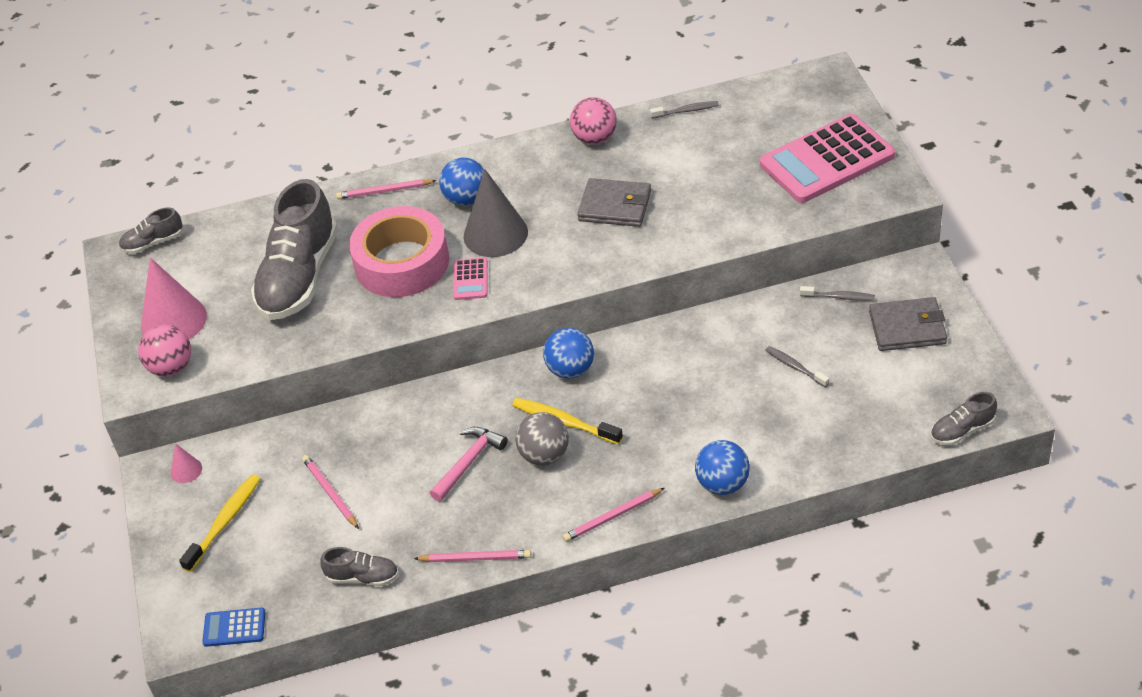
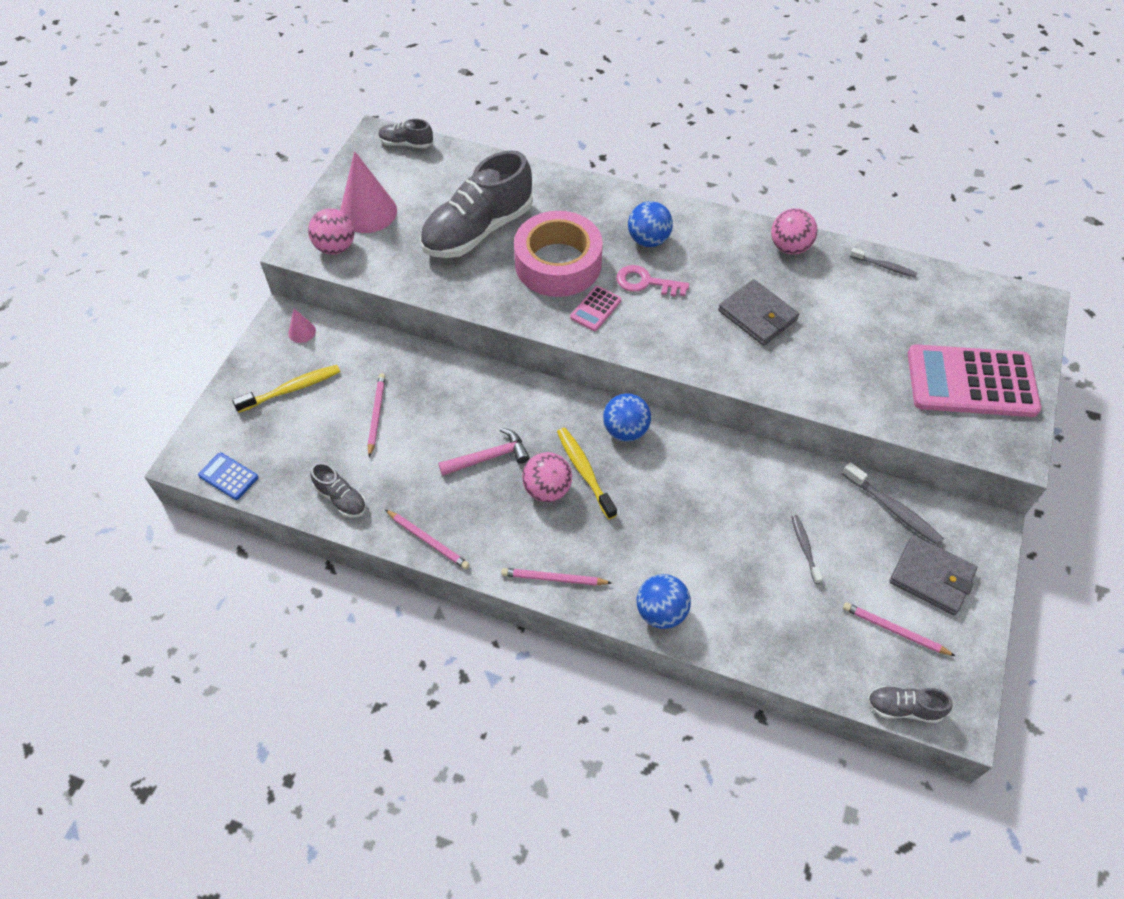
camera: 30 degrees right, 10 degrees up
(384, 191) = (595, 198): pink pencil -> pink pencil (895, 630)
(495, 234) = (646, 282): grey cone -> pink key
(544, 455) = (547, 489): grey ball -> pink ball
(839, 297) = (893, 509): grey toothbrush -> grey toothbrush, size x1.56

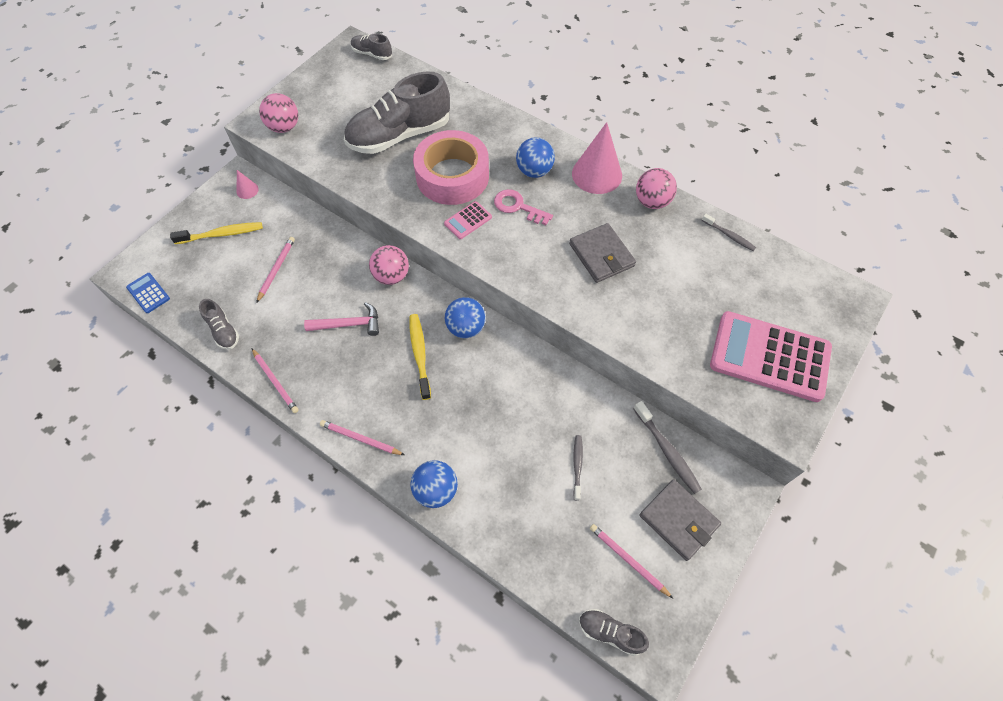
camera: 15 degrees right, 5 degrees up
(368, 212) = (320, 103): pink cone -> pink cone (597, 174)
(547, 489) = (384, 362): pink ball -> pink ball (392, 276)

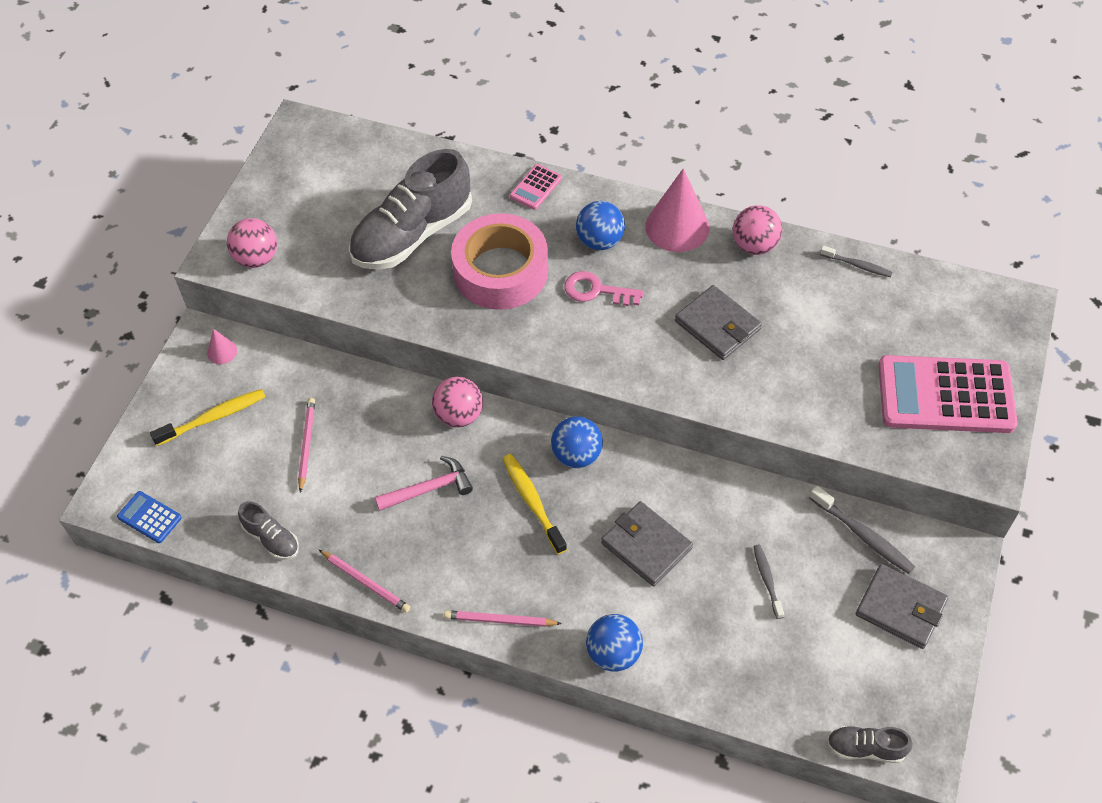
camera: 15 degrees left, 5 degrees down
(372, 54) = (331, 133): grey shoe -> none
(468, 220) = (541, 322): pink calculator -> pink calculator (536, 187)
(492, 411) = (646, 545): none -> grey wallet
(628, 560) = (859, 667): pink pencil -> none

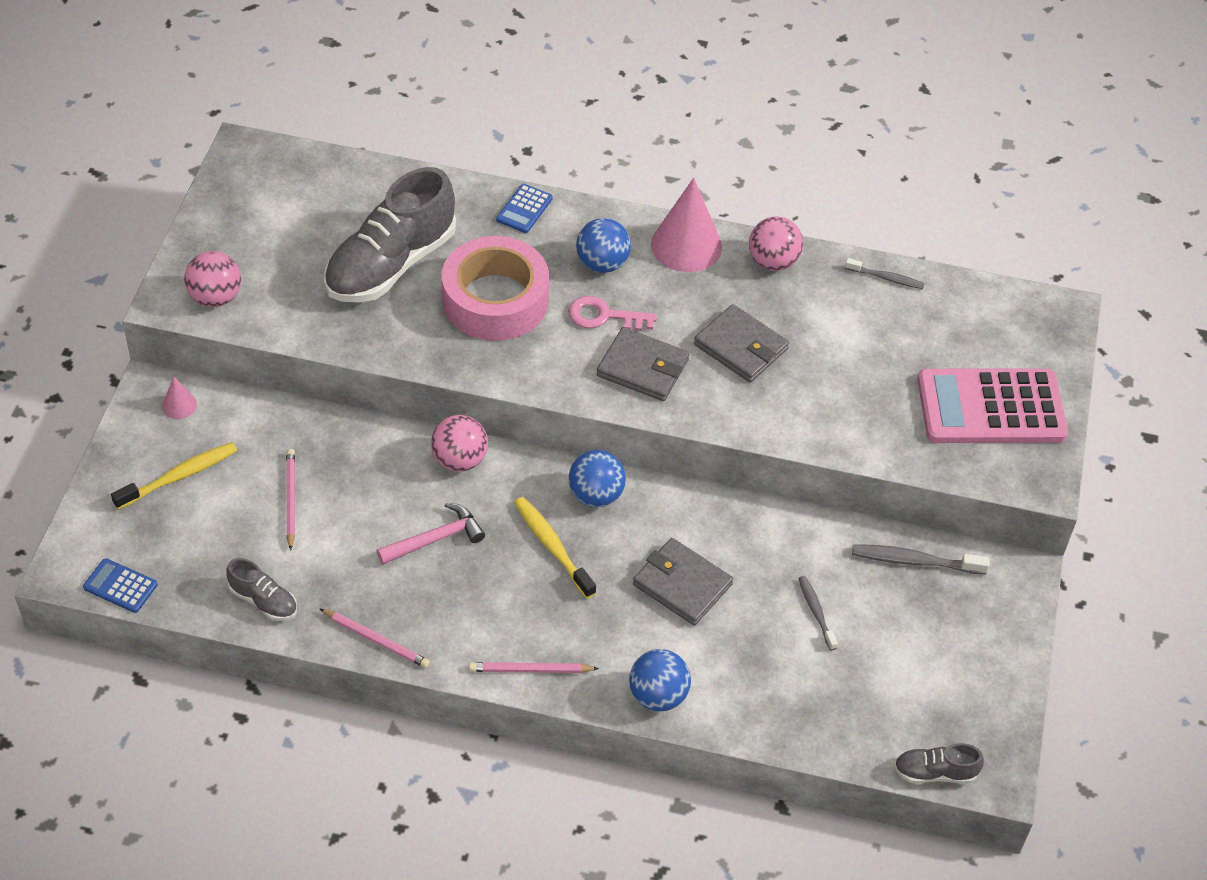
camera: 10 degrees left, 5 degrees down
(536, 187) = (524, 209): pink calculator -> blue calculator
(863, 535) = (914, 561): grey toothbrush -> grey toothbrush turned 150 degrees clockwise
(900, 608) = (960, 632): grey wallet -> grey wallet (642, 368)

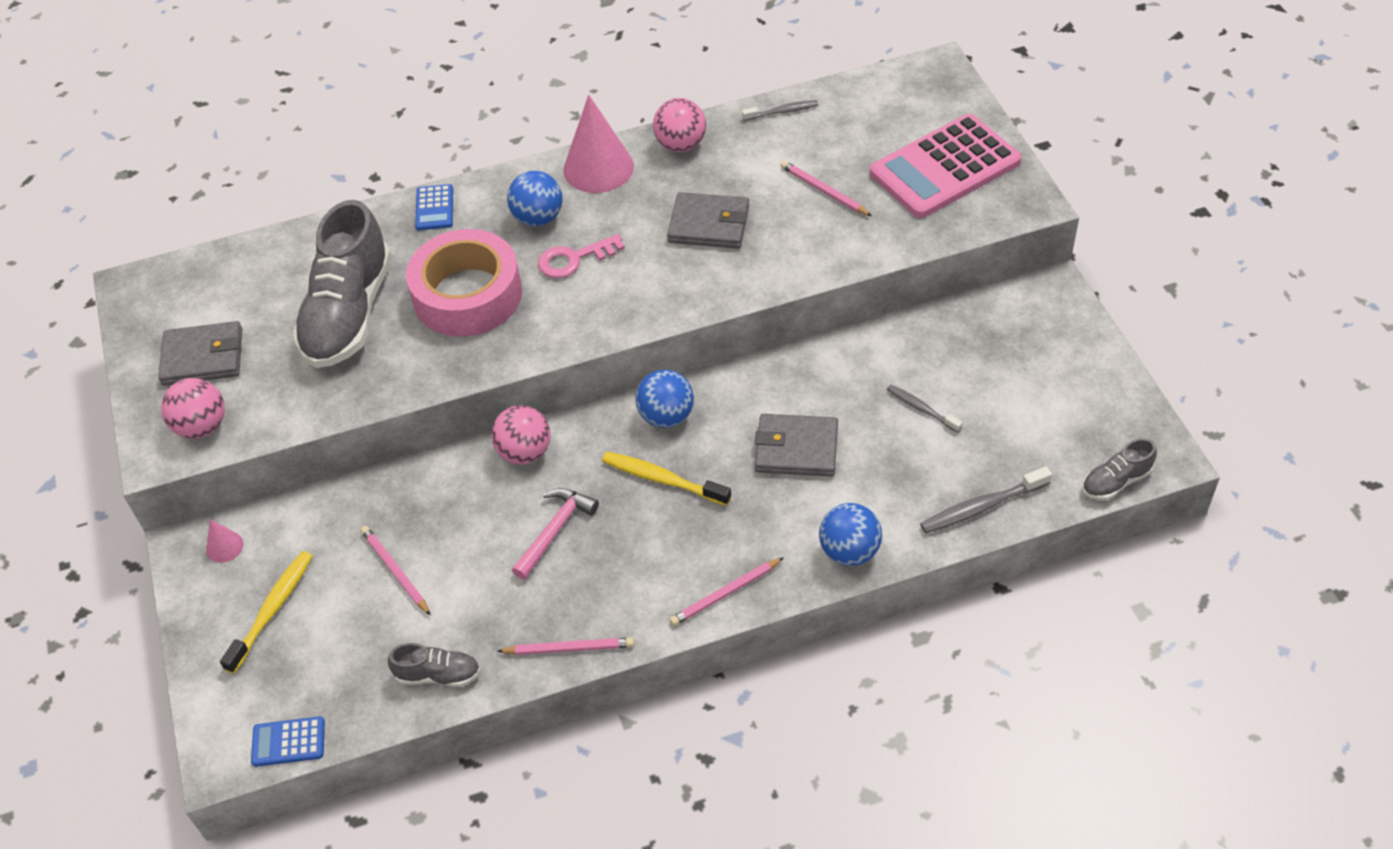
camera: 25 degrees left, 0 degrees up
(642, 368) = (640, 284): grey wallet -> grey wallet (203, 357)
(865, 371) = (824, 191): none -> pink pencil
(914, 561) = (965, 325): grey toothbrush -> grey toothbrush (981, 507)

